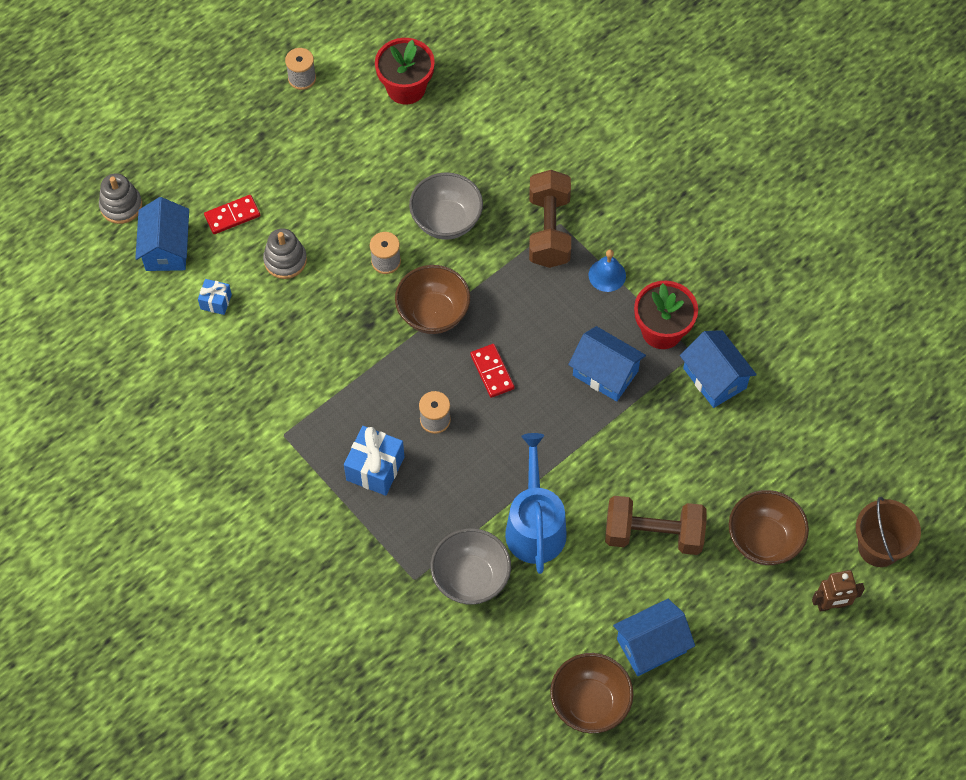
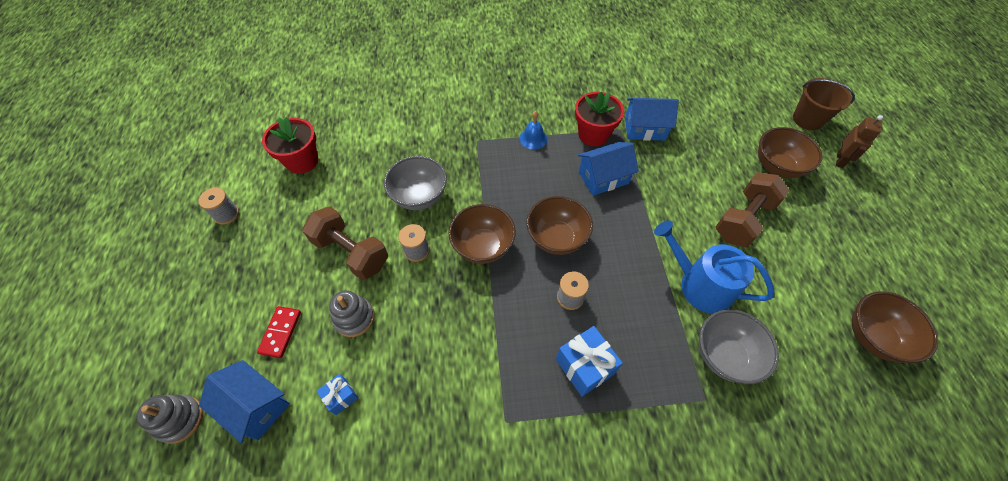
camera: 55 degrees left, 5 degrees down
(492, 372) = (556, 238): red domino -> brown bowl
(549, 230) = (477, 148): brown dumbbell -> brown dumbbell (351, 252)
(651, 645) = (835, 270): blue house -> none

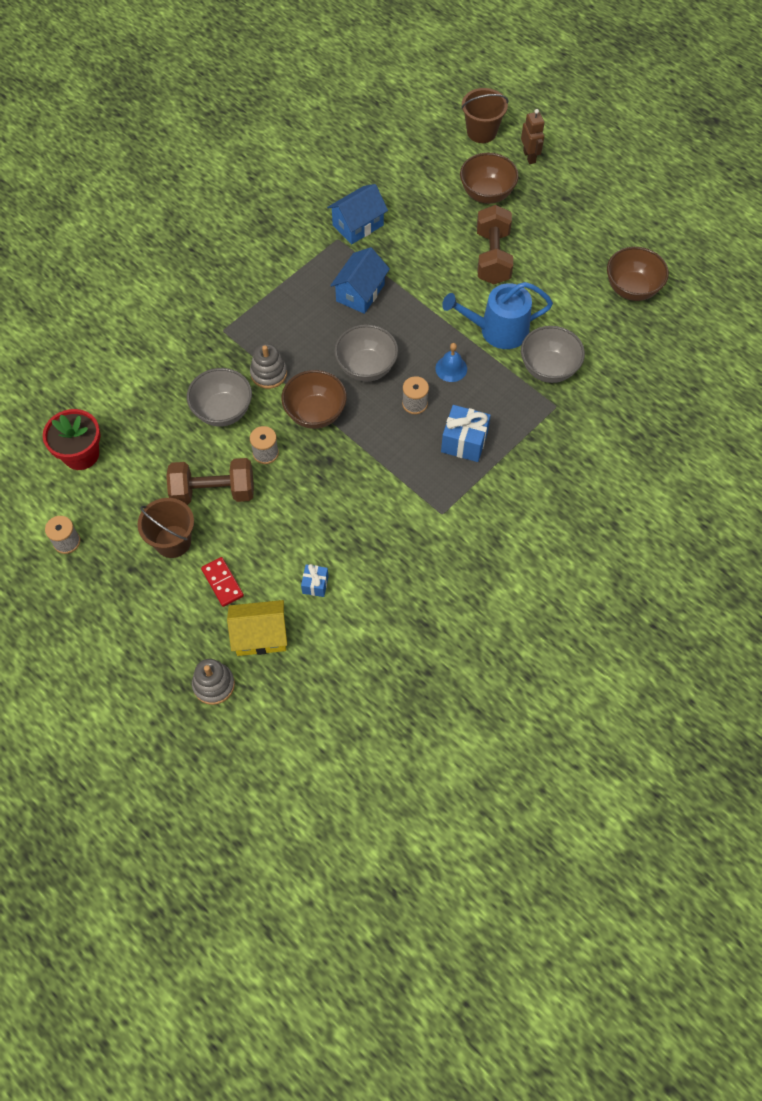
camera: 40 degrees left, 5 degrees up
(256, 406) = (260, 635): blue house -> yellow house
(286, 269) = (173, 541): none -> brown bucket
(354, 318) = (268, 532): grey stacking toy -> grey stacking toy (268, 373)
(533, 138) = (270, 296): blue bell -> blue bell (451, 368)
(556, 238) = (366, 367): brown bowl -> grey bowl
(593, 134) = (319, 258): red flower pot -> none

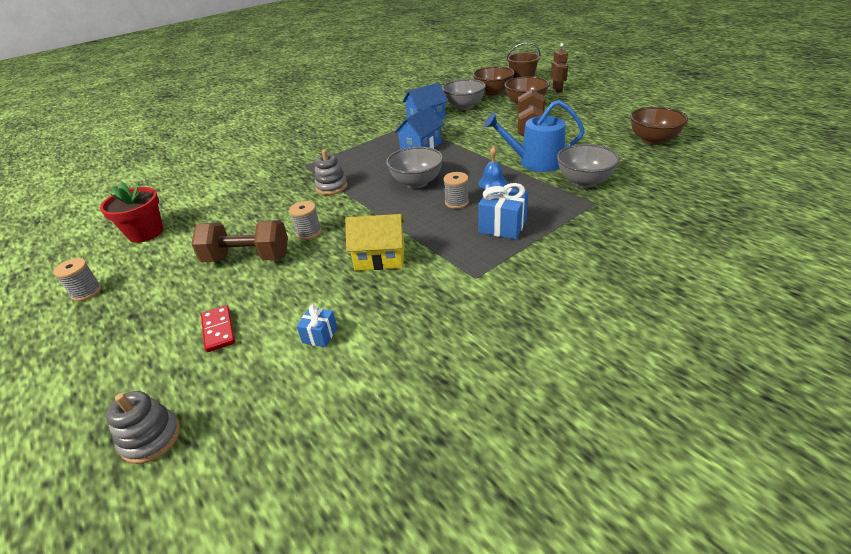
camera: 10 degrees right, 25 degrees down
(173, 541) = (187, 294): brown bucket -> none
(223, 411) = (283, 207): grey bowl -> grey bowl (464, 106)
(260, 635) = (235, 384): yellow house -> yellow house (380, 258)
(315, 413) = (364, 208): brown bowl -> brown bowl (493, 92)

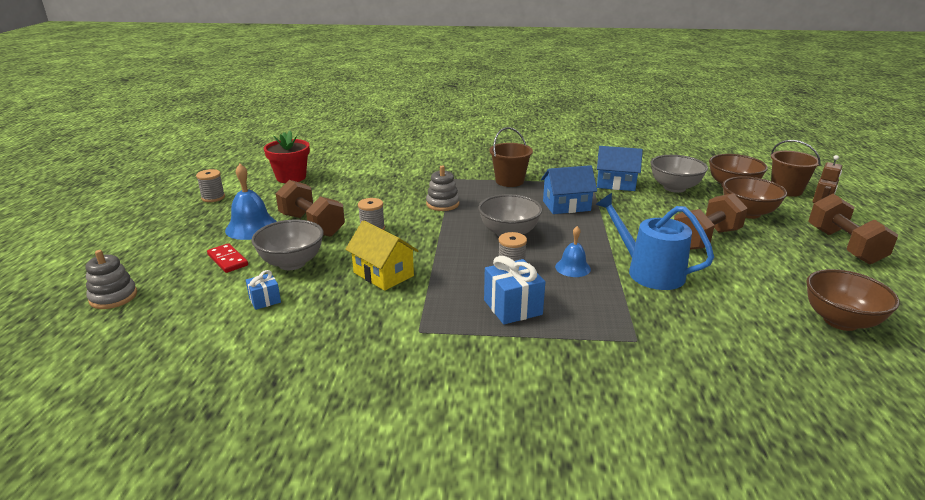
camera: 40 degrees right, 10 degrees down
(188, 292) = (251, 227): none -> blue bell
(218, 330) = (227, 260): red domino -> red domino turned 60 degrees counterclockwise
(352, 148) = (509, 181): none -> brown bucket
(584, 182) = (665, 316): grey bowl -> grey bowl (292, 263)
(594, 101) = (844, 246): none -> brown dumbbell

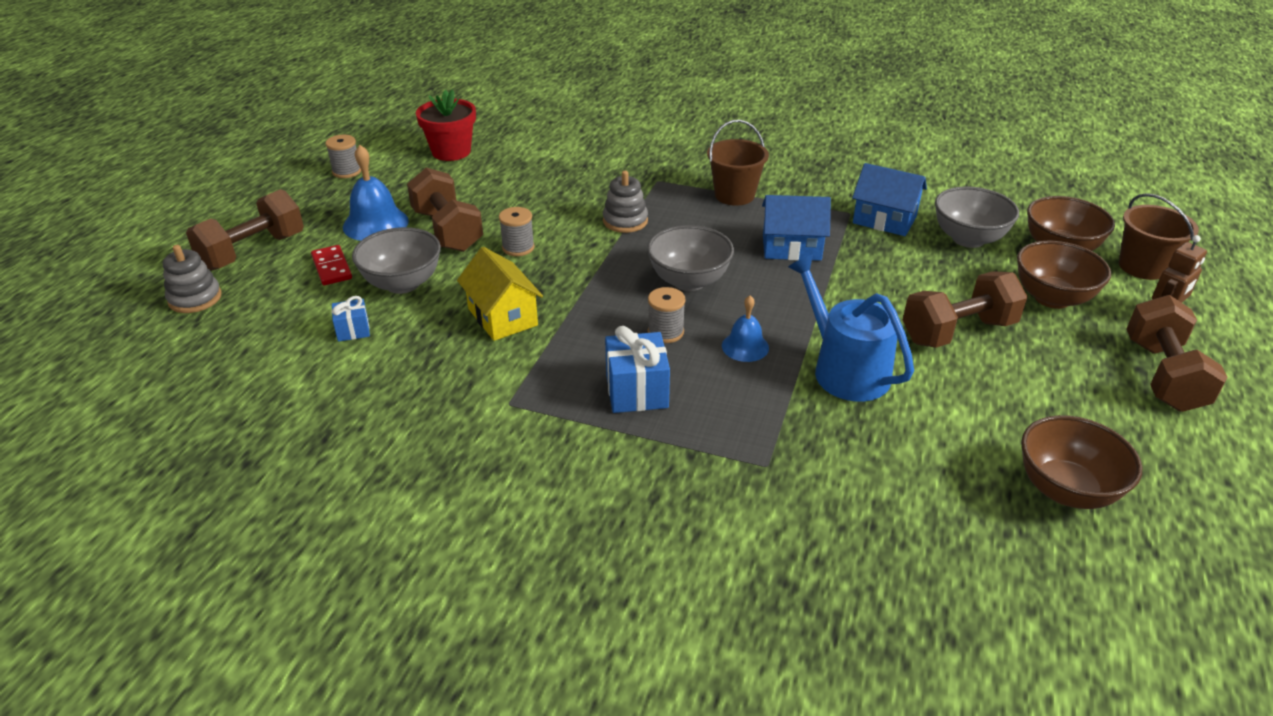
camera: 15 degrees right, 10 degrees up
(154, 258) = (253, 251): none -> brown dumbbell

